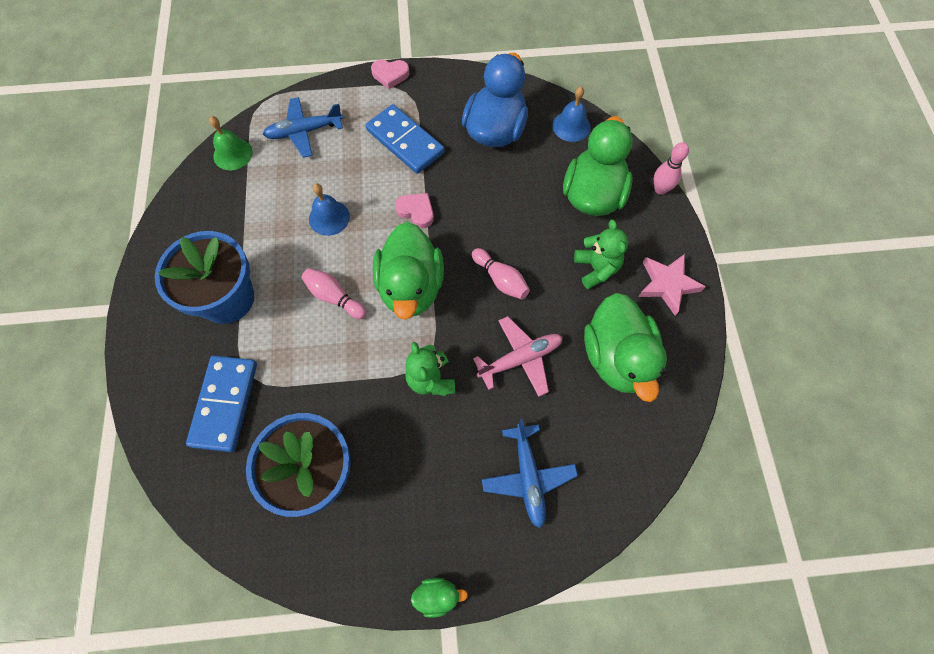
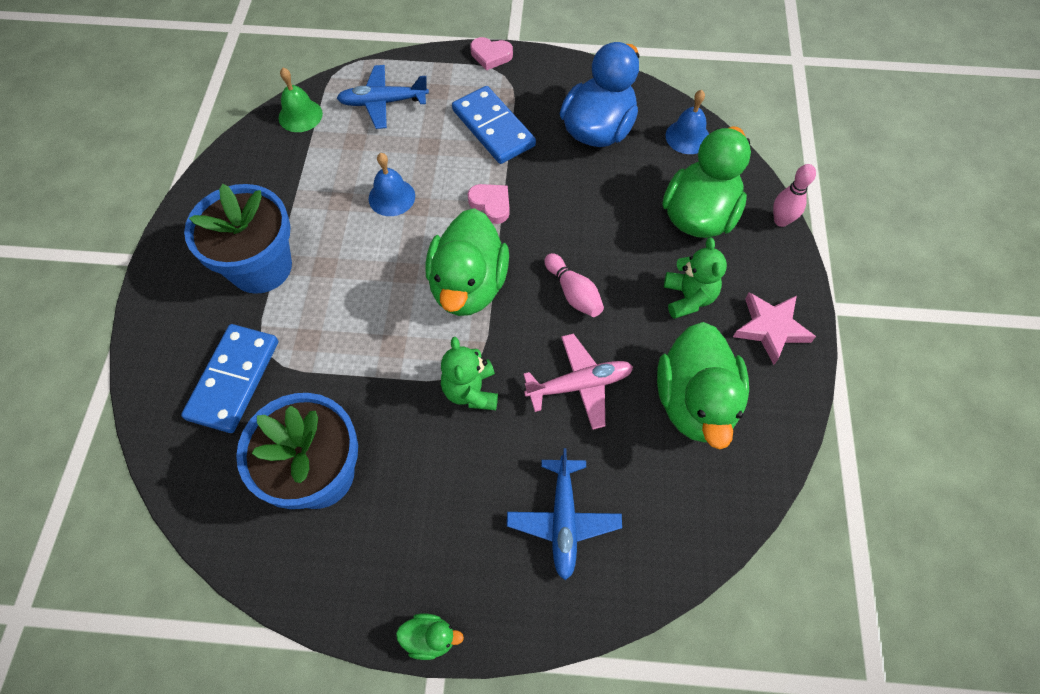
camera: 10 degrees right, 5 degrees down
(334, 297) = (379, 283): pink bowling pin -> none

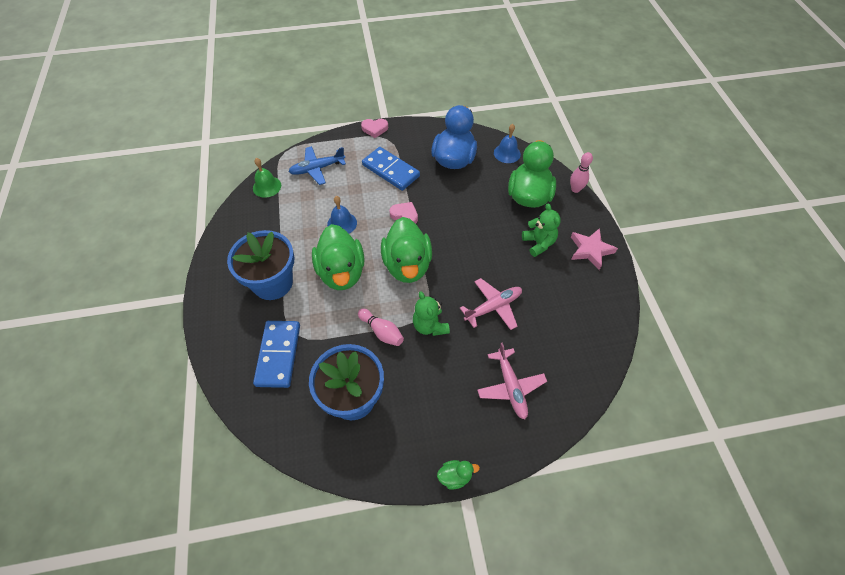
camera: 15 degrees left, 5 degrees down
(563, 520) = (510, 387): blue plane -> pink plane
(573, 293) = (471, 255): pink bowling pin -> pink bowling pin (382, 331)
(695, 402) = (562, 301): green duck -> green duck (341, 272)

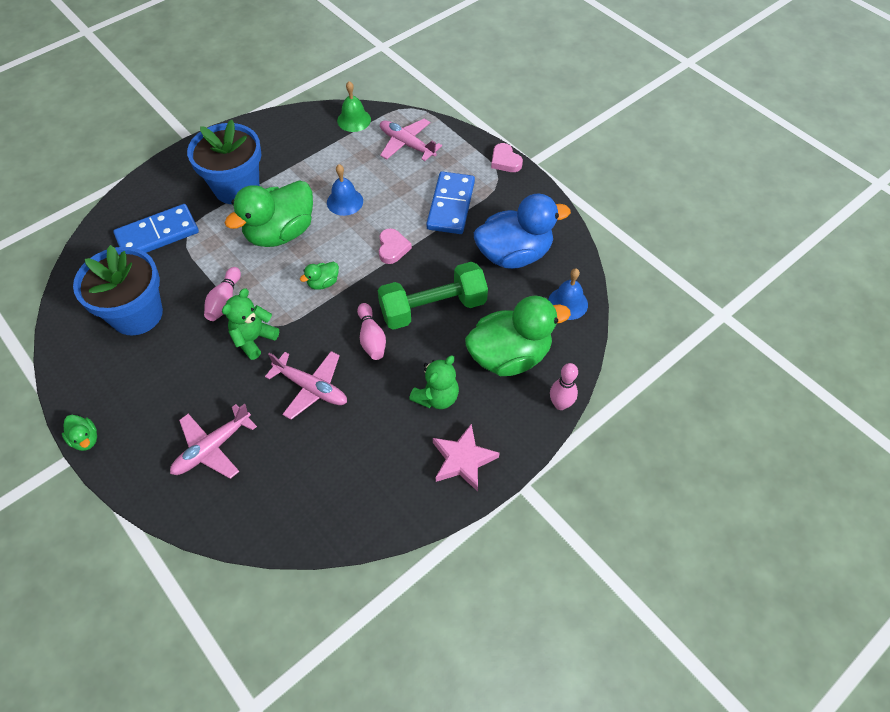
camera: 60 degrees right, 0 degrees up
(317, 169) = (407, 144): blue plane -> pink plane
(407, 265) = (323, 283): green duck -> green duck, size x0.43
(469, 216) = (433, 308): none -> green dumbbell
(472, 257) = (371, 338): none -> pink bowling pin

